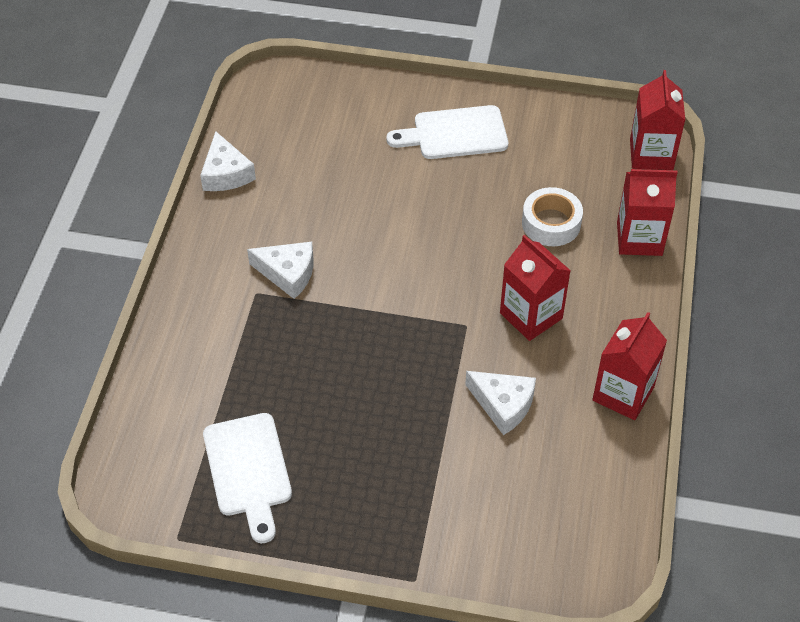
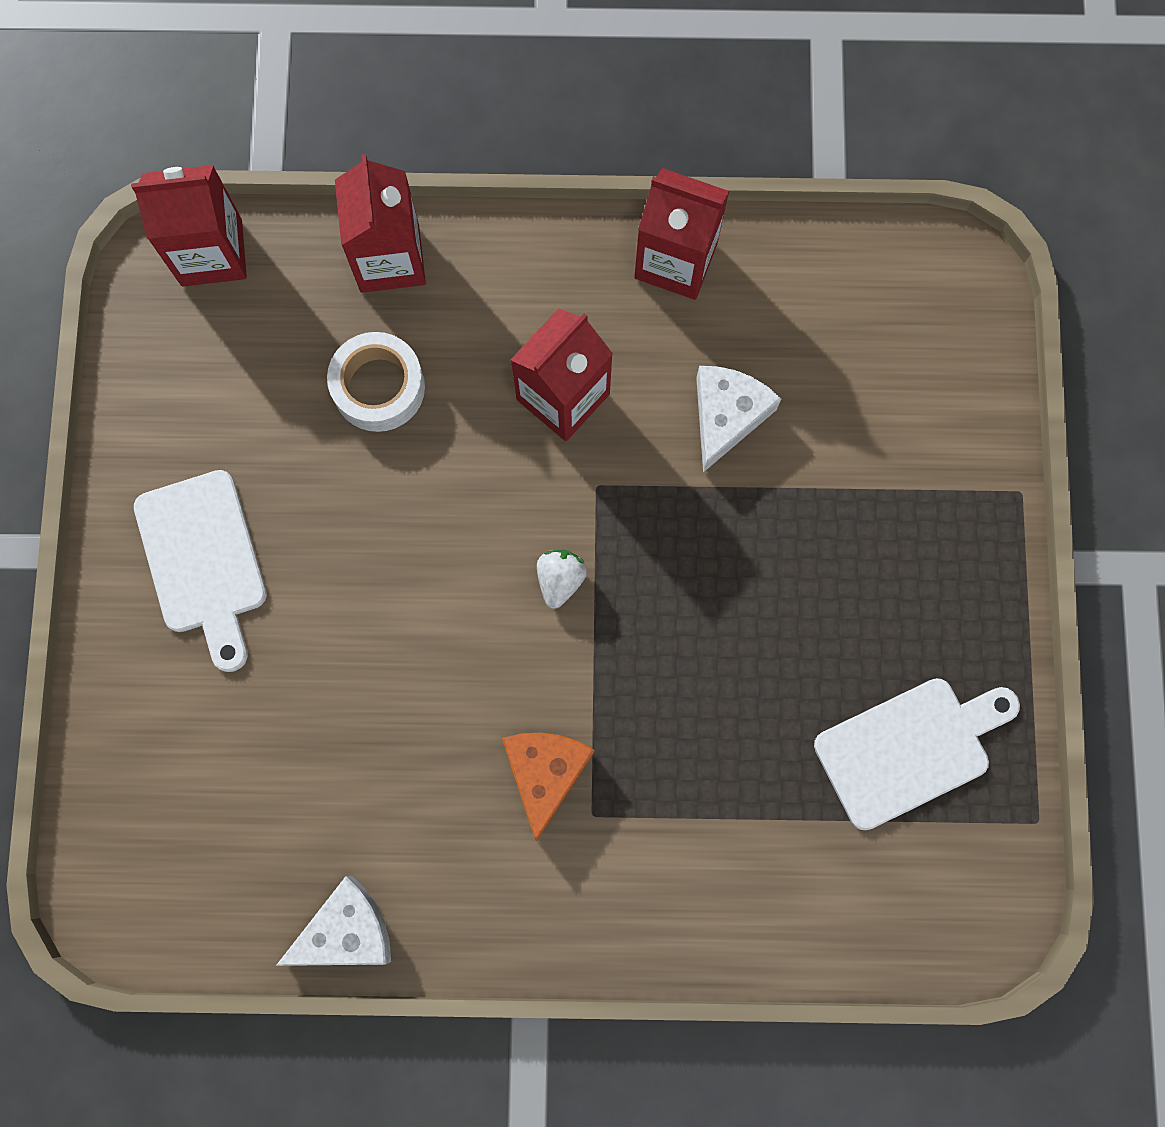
camera: 100 degrees left, 25 degrees up
(288, 273) = (545, 773): white cheese -> orange cheese
(407, 297) = (560, 580): none -> white strawberry

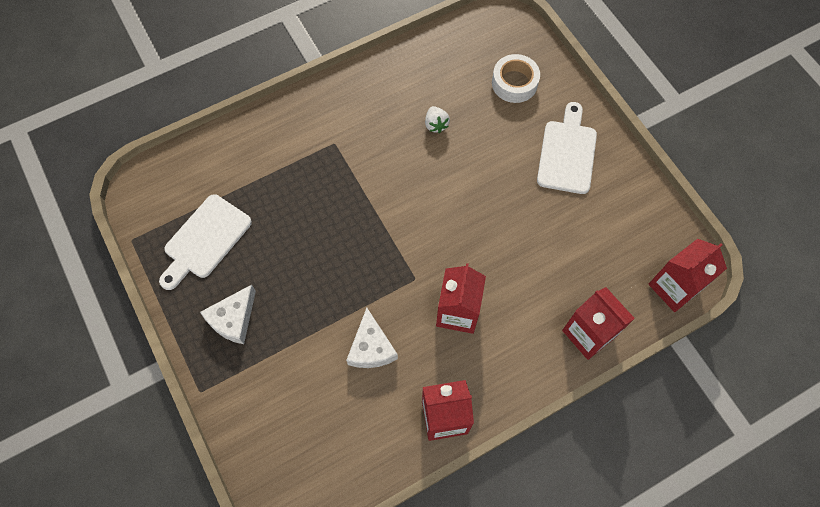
camera: 150 degrees right, 10 degrees down
(203, 561) = (567, 153): white cutting board -> white cutting board turned 60 degrees clockwise
(346, 930) = (409, 56): white cheese -> white cheese (233, 319)
(378, 387) = (547, 268): white tape -> white tape (514, 83)
(545, 773) = (364, 148): orange cheese -> none
(560, 580) = (406, 228): white strawberry -> white strawberry (436, 125)

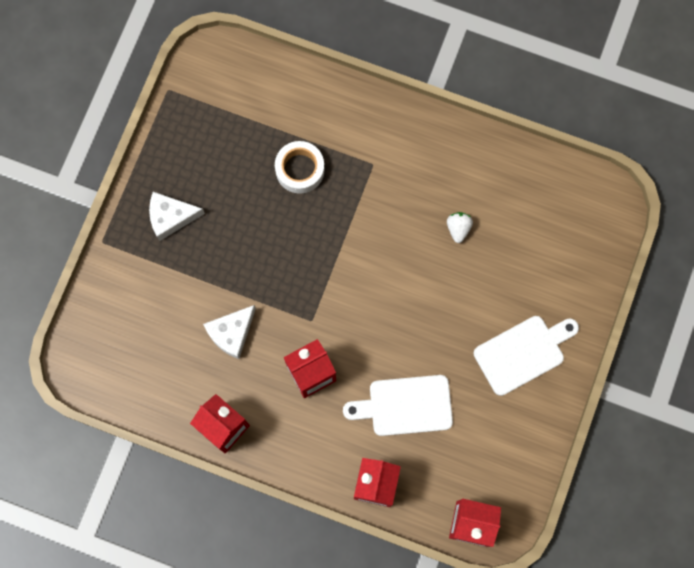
camera: 50 degrees right, 10 degrees up
(205, 240) = (212, 141): white cutting board -> white cutting board (405, 405)
(436, 125) = (458, 228): white strawberry -> white strawberry turned 150 degrees clockwise
(514, 83) = (554, 260): white tape -> white tape (300, 169)

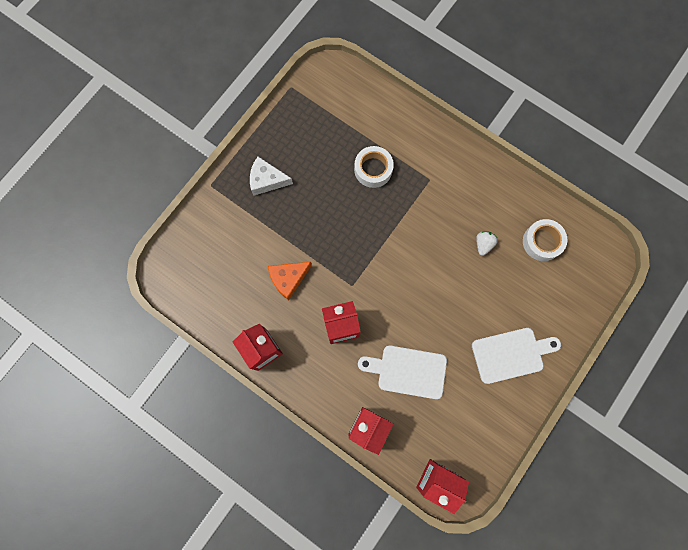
camera: 15 degrees right, 0 degrees up
(231, 333) = (288, 279): white cheese -> orange cheese
(528, 207) = (542, 242): none -> white tape

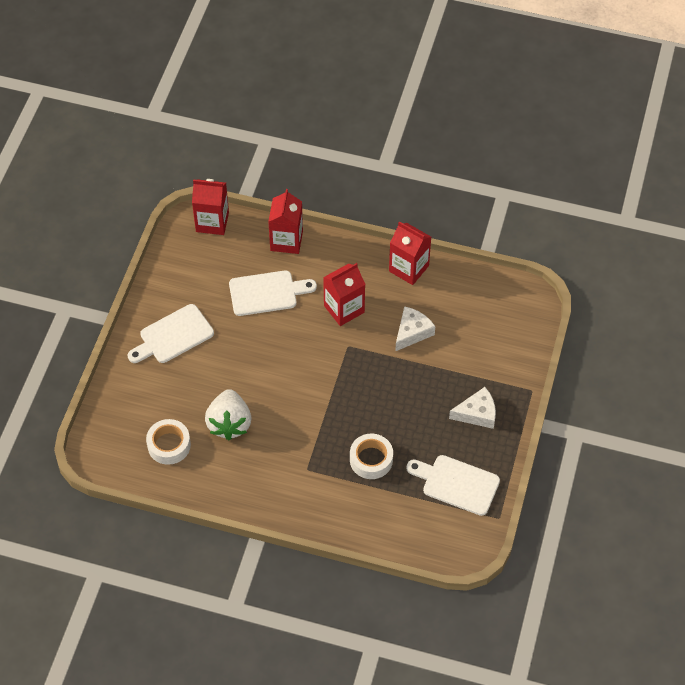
camera: 160 degrees right, 20 degrees down
(288, 279) = (412, 332): orange cheese -> white cheese
(311, 125) = (457, 483): none -> white cutting board
(483, 244) = (229, 423): white strawberry -> white strawberry, size x2.04

